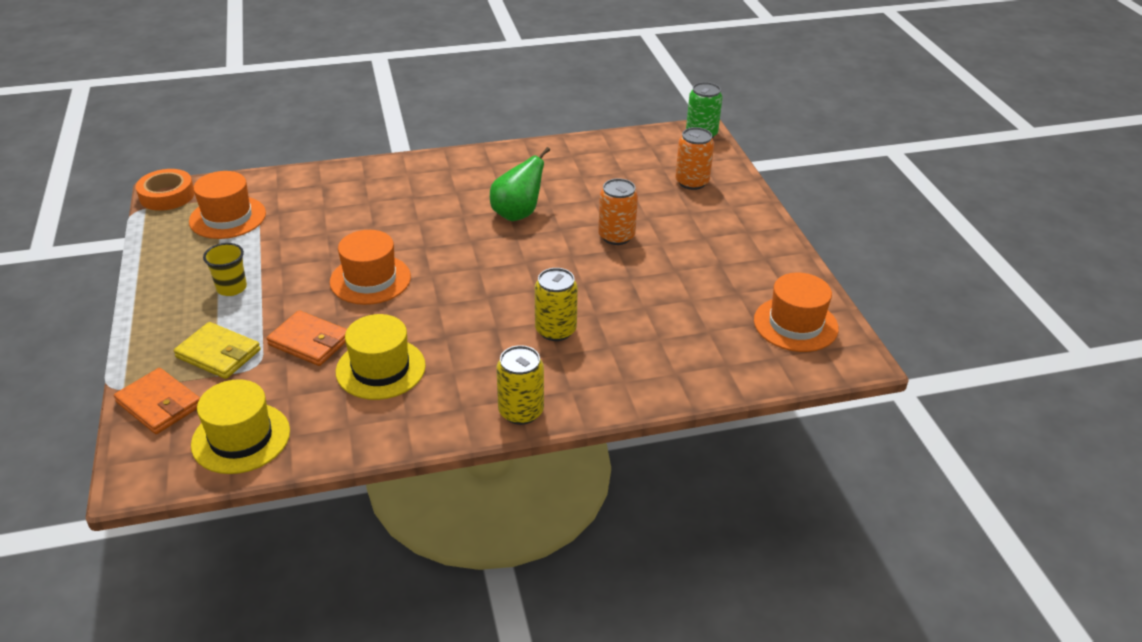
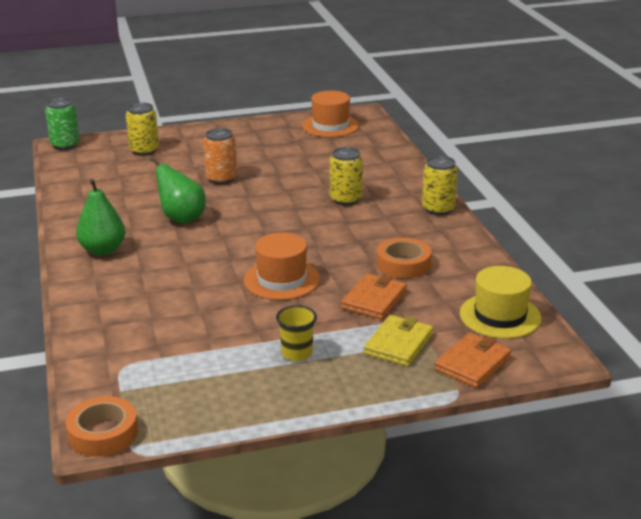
camera: 90 degrees left, 10 degrees down
(227, 217) = (162, 378): orange hat -> none
(380, 369) = (403, 264): yellow hat -> orange tape
(456, 174) = (103, 250): none -> green pear
(692, 182) = (144, 150): orange can -> yellow can

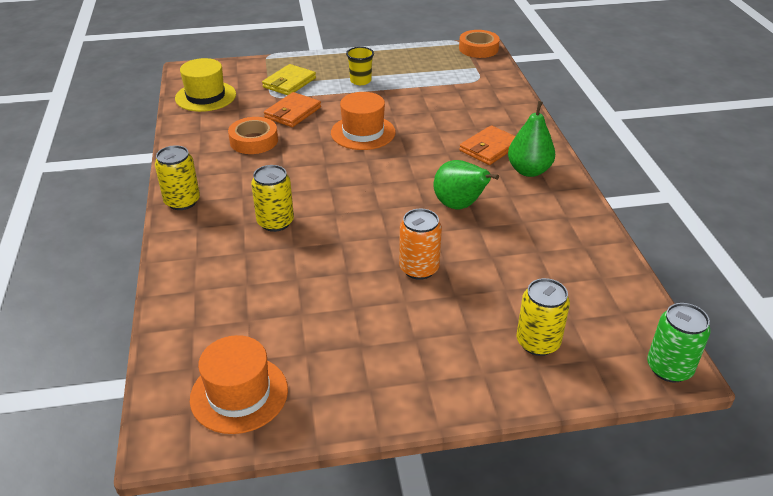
camera: 175 degrees left, 10 degrees up
(473, 364) = (247, 70): orange wallet -> orange wallet (489, 148)

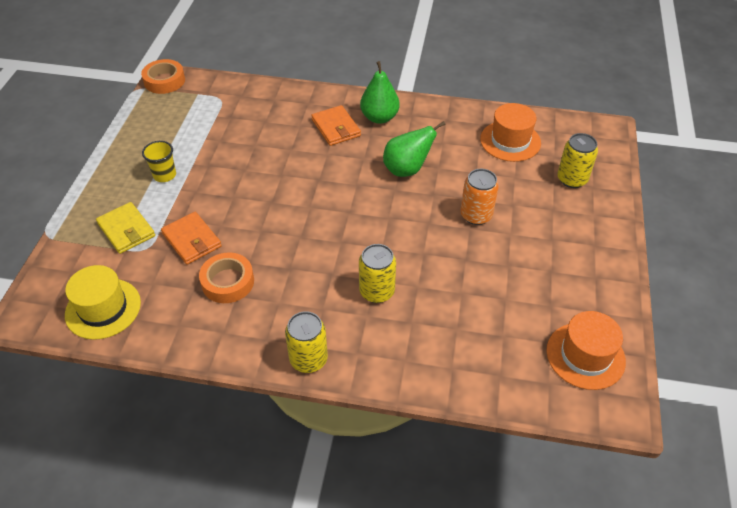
camera: 70 degrees left, 10 degrees up
(363, 132) = (263, 198): orange hat -> orange hat (510, 141)
(669, 368) = (608, 132): green can -> none

